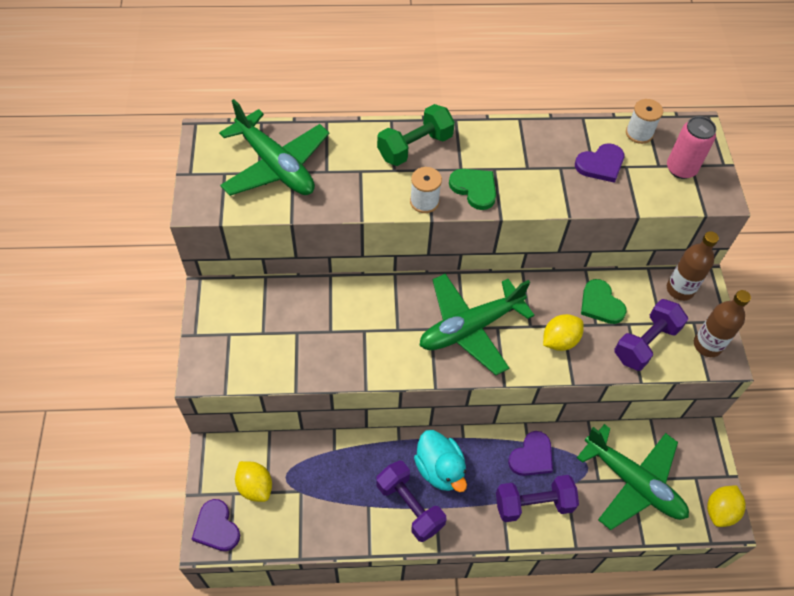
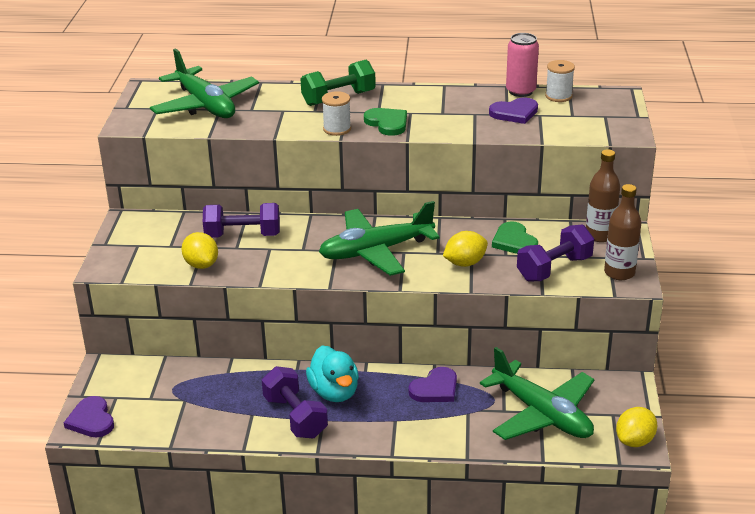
camera: 10 degrees right, 25 degrees down
(255, 486) = (139, 393): yellow lemon -> yellow lemon (201, 265)
(533, 504) = (428, 423): purple dumbbell -> purple dumbbell (243, 235)
(681, 169) = (593, 118): pink can -> pink can (520, 91)

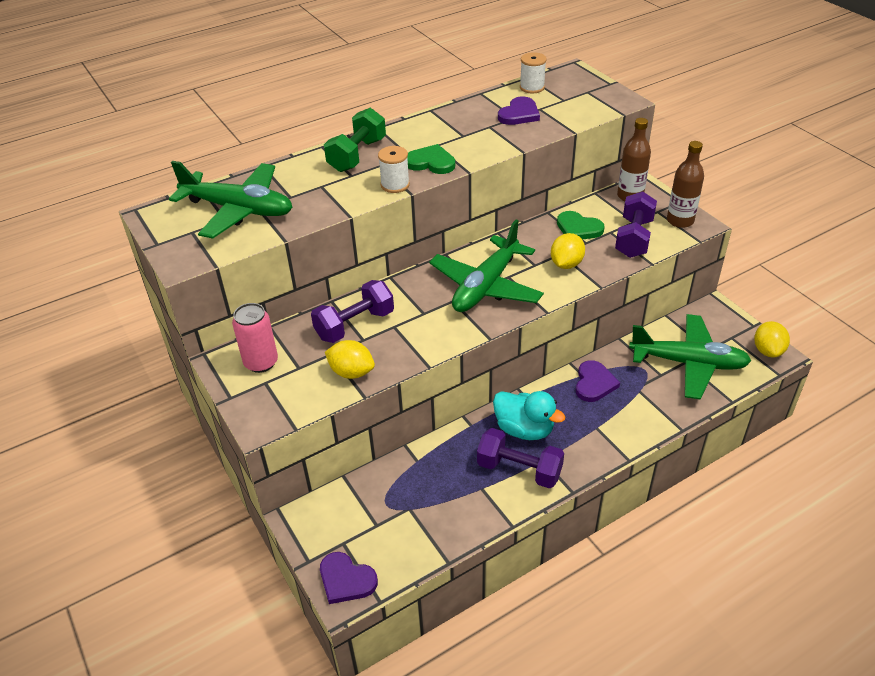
camera: 35 degrees left, 10 degrees up
(520, 91) = (498, 94): pink can -> pink can (261, 362)

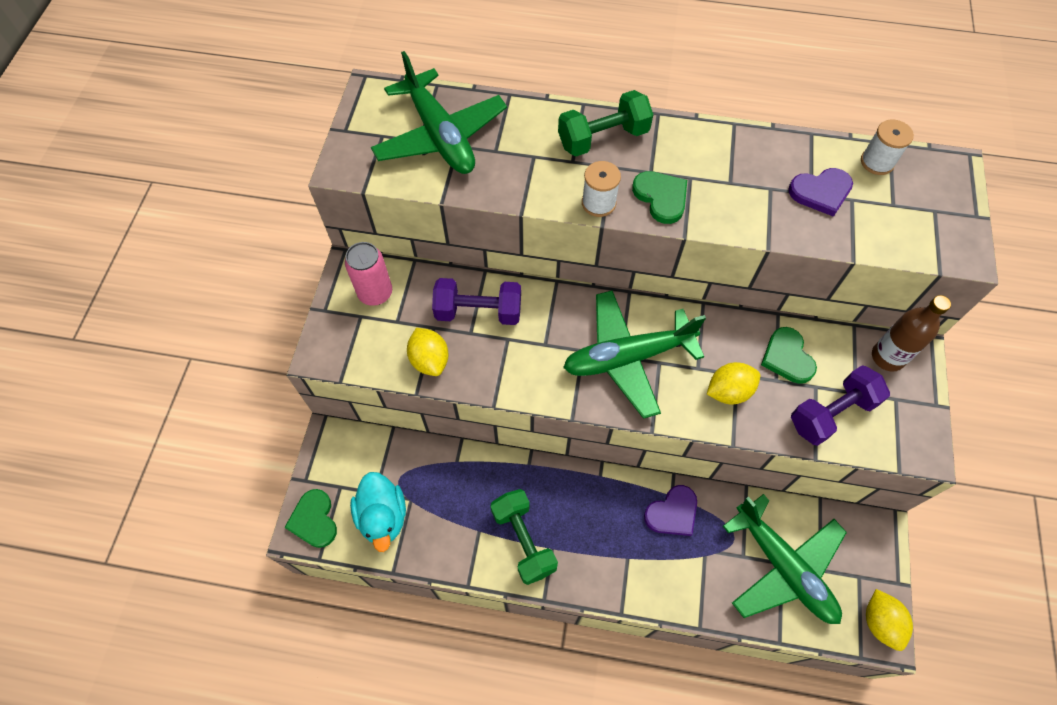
camera: 40 degrees right, 20 degrees up
(346, 580) = (314, 520): purple heart -> green heart
(519, 469) = (523, 540): purple dumbbell -> green dumbbell
(524, 429) = (566, 506): turquoise duck -> turquoise duck (383, 516)
(680, 221) = (907, 430): brown bottle -> none
(768, 350) = (880, 622): yellow lemon -> yellow lemon turned 60 degrees counterclockwise

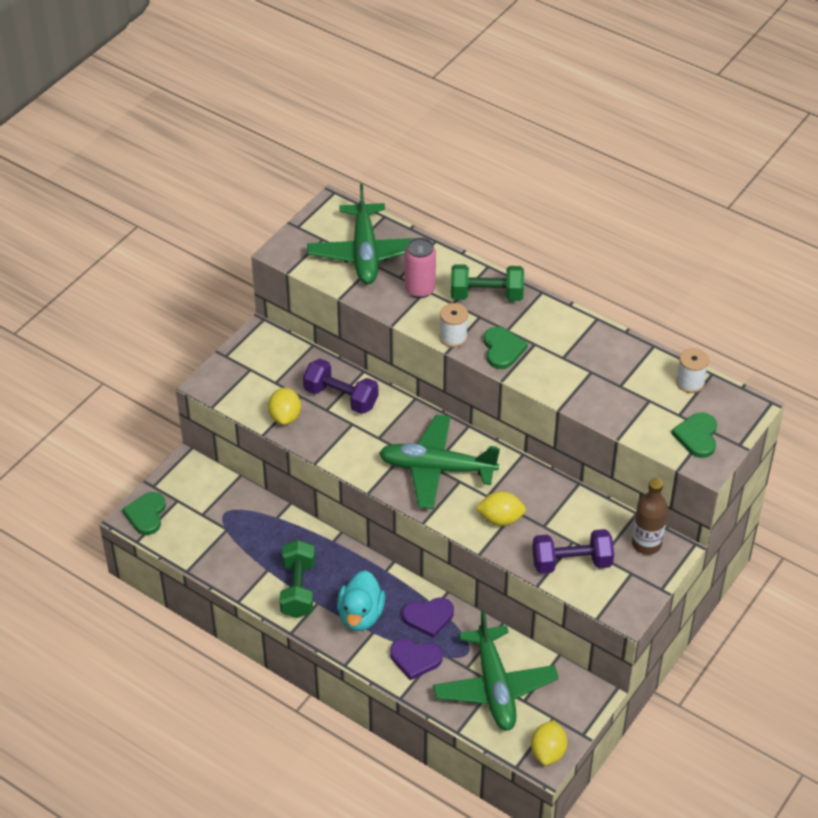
camera: 25 degrees right, 15 degrees down
(375, 293) = (270, 357): pink can -> pink can (420, 289)
(383, 516) = (199, 532): turquoise duck -> turquoise duck (360, 615)
(787, 357) = (564, 514): green heart -> green heart (697, 436)
(821, 192) = (628, 387): purple heart -> purple heart (415, 659)

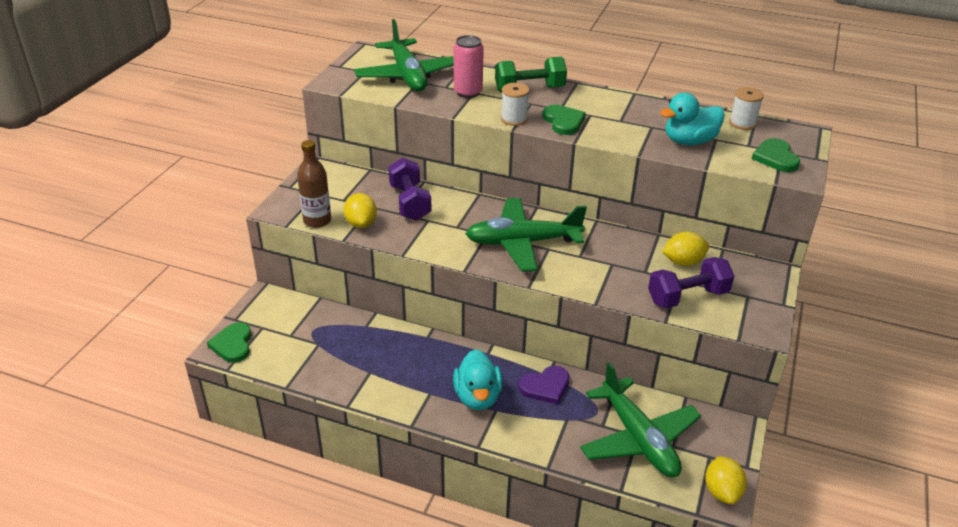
camera: 15 degrees left, 10 degrees down
(298, 589) = (406, 384): green dumbbell -> none
(341, 397) = (410, 202): purple dumbbell -> purple dumbbell turned 60 degrees clockwise
(415, 659) = (548, 427): purple heart -> none
(500, 519) = (602, 272): yellow lemon -> yellow lemon (683, 262)
(620, 399) = (689, 141): none -> turquoise duck
(646, 544) = (747, 271): brown bottle -> brown bottle (317, 221)

